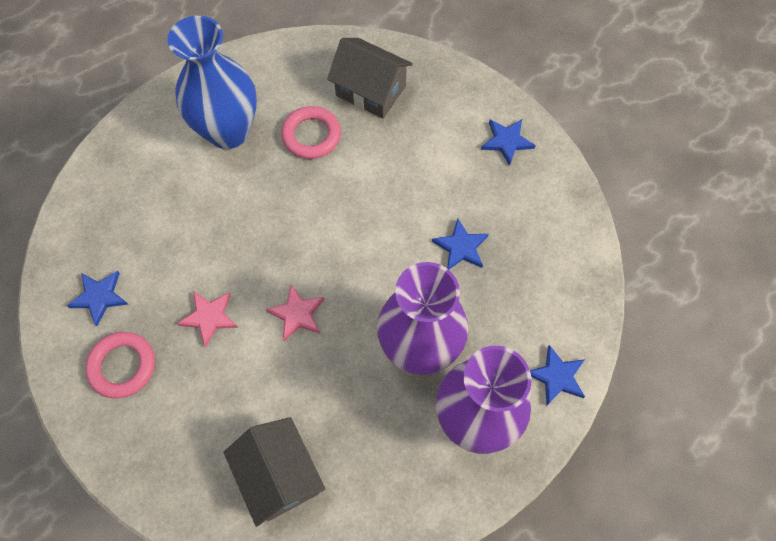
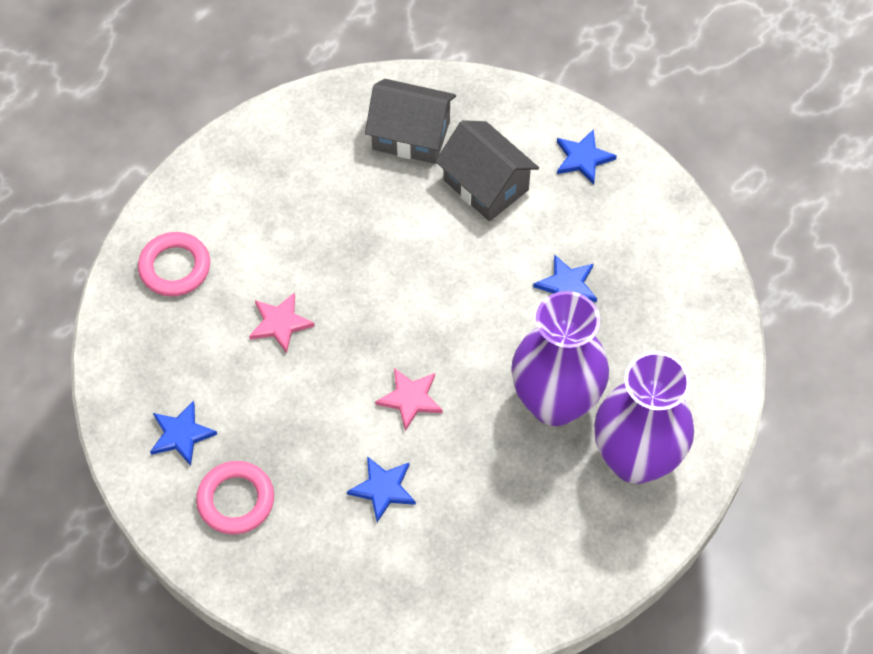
camera: 15 degrees left, 5 degrees down
(209, 317) = (314, 426): pink star -> pink star (280, 323)
(228, 131) = (261, 219): blue vase -> none
(279, 475) = (447, 566): grey house -> grey house (485, 185)
(311, 135) = (360, 201): pink ring -> pink ring (175, 267)
(557, 376) = (708, 395): blue star -> blue star (383, 489)

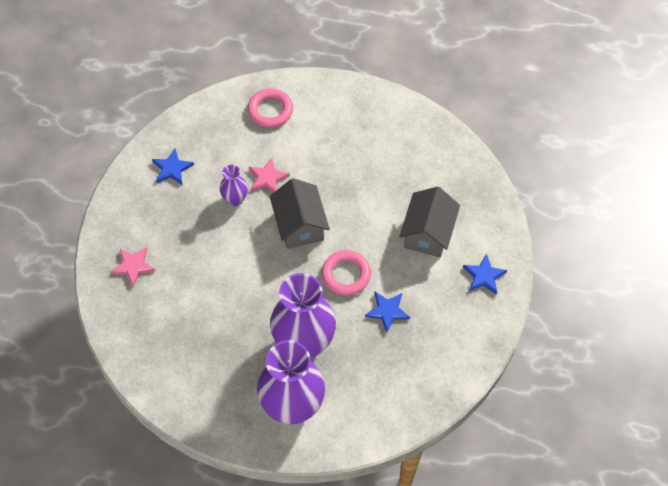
camera: 60 degrees right, 0 degrees up
(236, 500) = (148, 214): pink ring -> pink ring (346, 275)
(286, 379) = (235, 199): none -> purple vase
(383, 489) = (196, 282): blue star -> none
(410, 399) = (260, 266): pink star -> pink star (133, 266)
(411, 135) = (435, 177): grey house -> grey house (300, 225)

